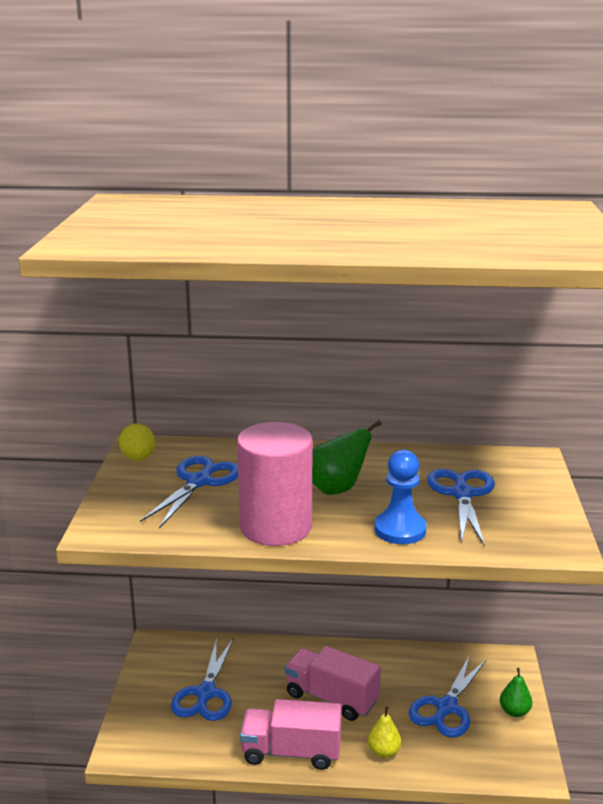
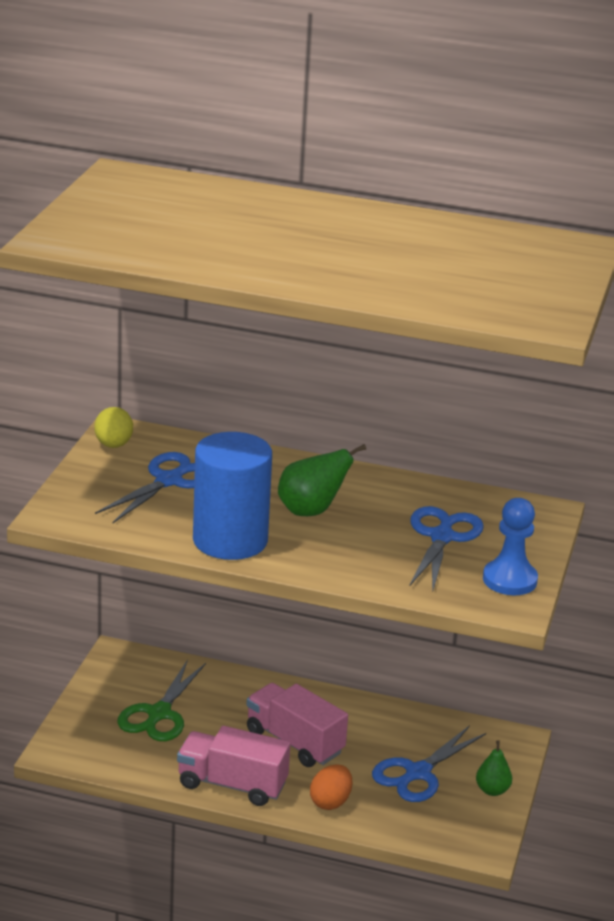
camera: 10 degrees right, 5 degrees up
(206, 693) = (159, 714): blue scissors -> green scissors
(275, 527) = (230, 540): pink cylinder -> blue cylinder
(383, 752) = (330, 802): yellow pear -> orange egg
(400, 530) = (355, 563): blue pawn -> blue pawn (509, 580)

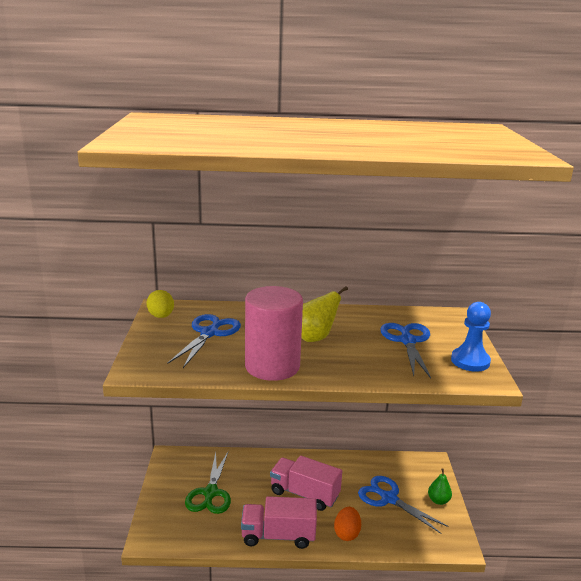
camera: 15 degrees left, 5 degrees down
(230, 540) = (272, 366): blue cylinder -> pink cylinder
(311, 511) = (314, 338): green pear -> yellow pear
(418, 773) = (389, 499): blue scissors -> blue scissors turned 105 degrees clockwise

